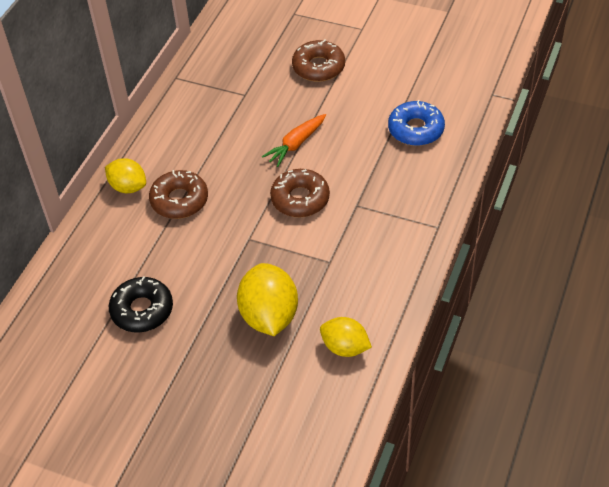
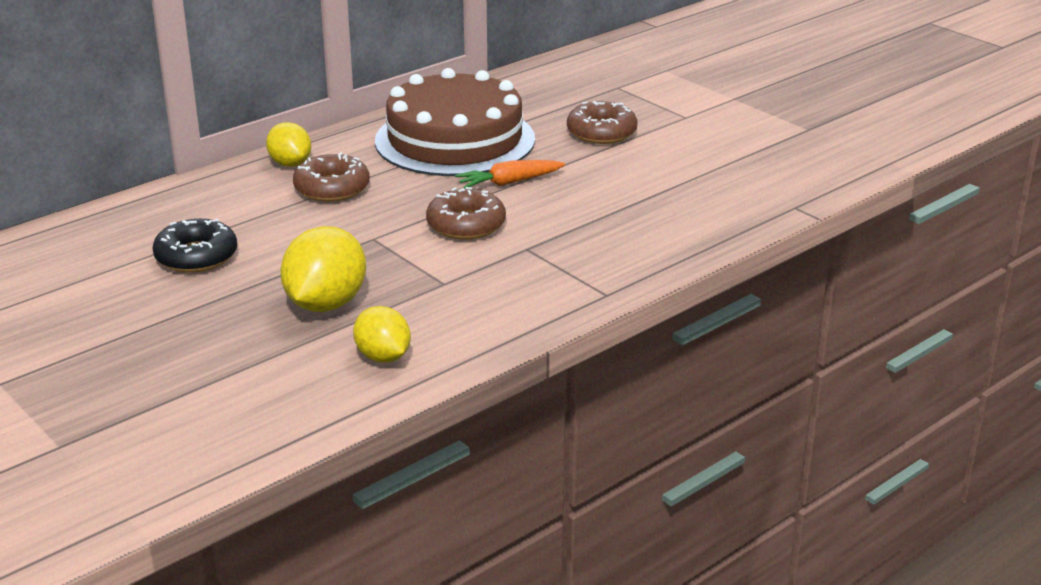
camera: 25 degrees right, 20 degrees down
(225, 114) = (455, 140): none -> brown cake
(416, 129) = (665, 209): blue donut -> none

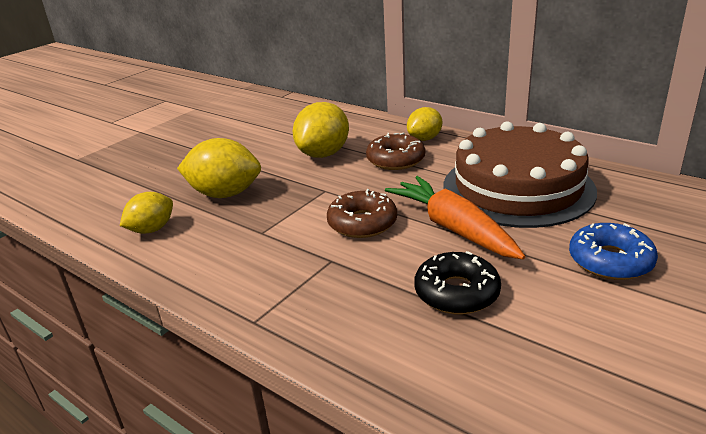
camera: 80 degrees right, 0 degrees up
(196, 256) = (281, 142): black donut -> black donut (456, 293)
(269, 230) = (323, 154): none -> yellow lemon
(509, 182) = (453, 228): orange carrot -> orange carrot, size x1.65
(601, 132) = (610, 261): brown donut -> blue donut

